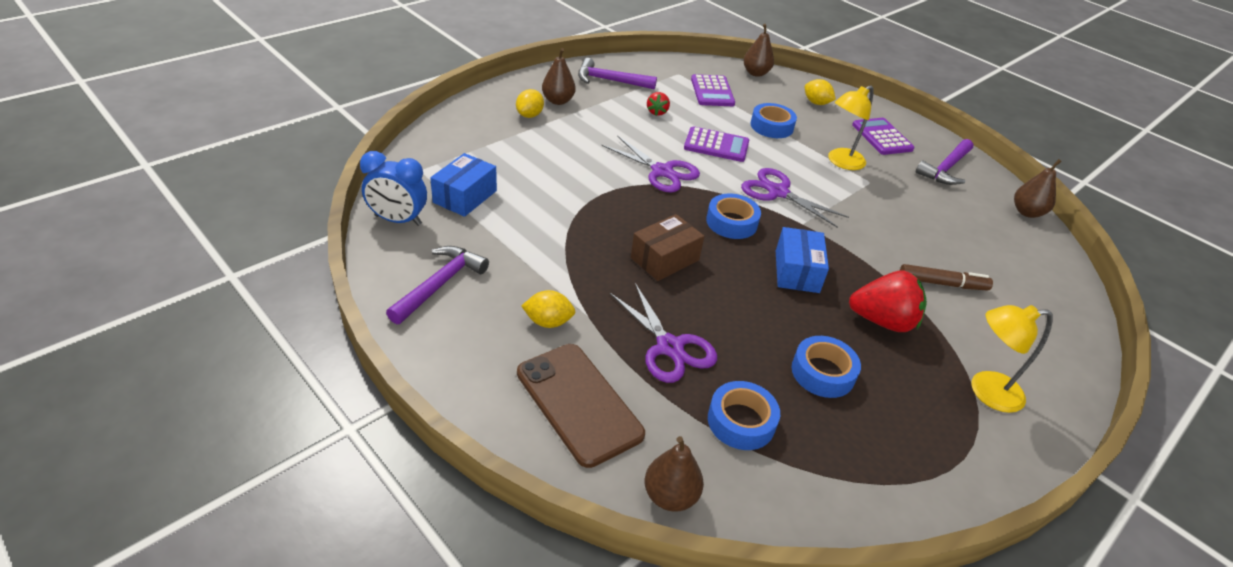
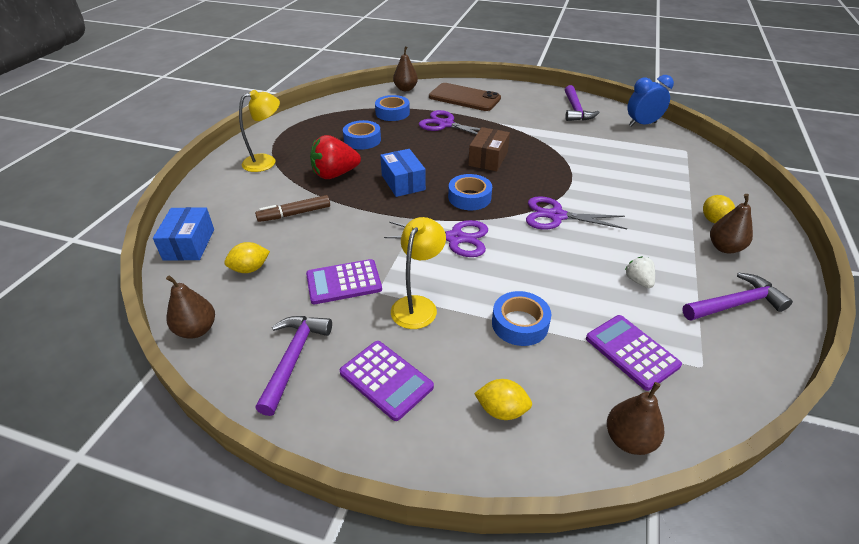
camera: 155 degrees right, 0 degrees up
(465, 196) = (637, 147): blue box -> blue box (189, 244)
(548, 322) = (510, 114): yellow lemon -> yellow lemon (250, 269)
(657, 112) = (638, 281): red strawberry -> white strawberry
(716, 145) = (546, 265): purple calculator -> purple calculator (344, 282)

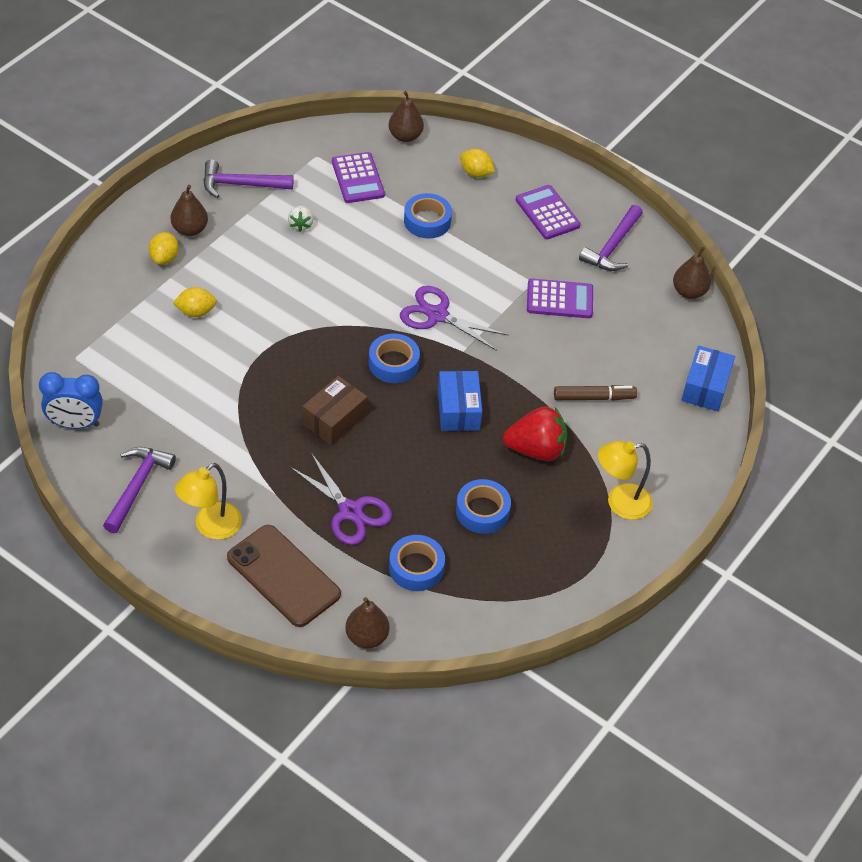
camera: 165 degrees left, 10 degrees up
(250, 269) = (644, 339): yellow lemon -> yellow lemon (196, 312)
(418, 305) = (502, 260): yellow lamp -> yellow lamp (211, 527)
(556, 216) = (317, 310): purple scissors -> none

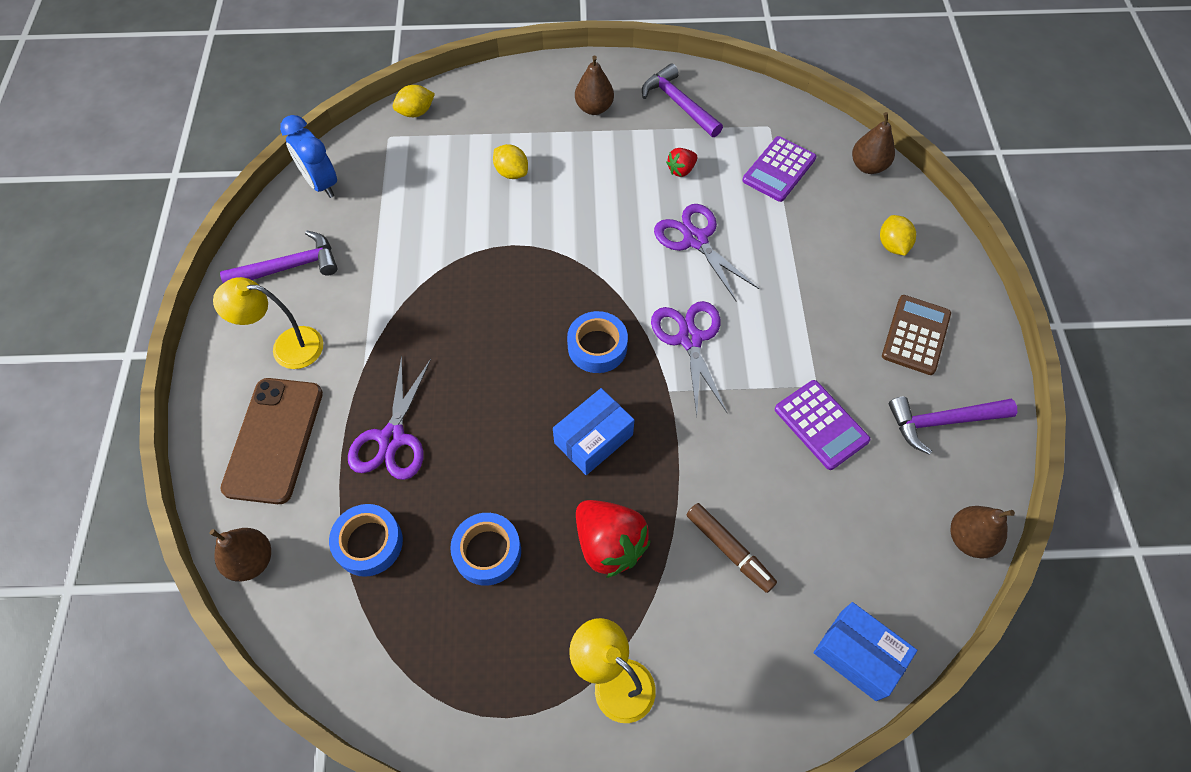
camera: 55 degrees right, 10 degrees up
(164, 258) = (547, 114): yellow lemon -> yellow lemon (416, 112)
(300, 224) = (681, 170): white strawberry -> red strawberry
(334, 419) = (487, 349): brown box -> none
(366, 259) = (695, 240): none -> purple scissors
(427, 221) = (791, 251): blue tape -> none
(547, 213) = (915, 335): purple calculator -> brown calculator
(705, 387) = (858, 655): blue box -> blue box turned 60 degrees clockwise

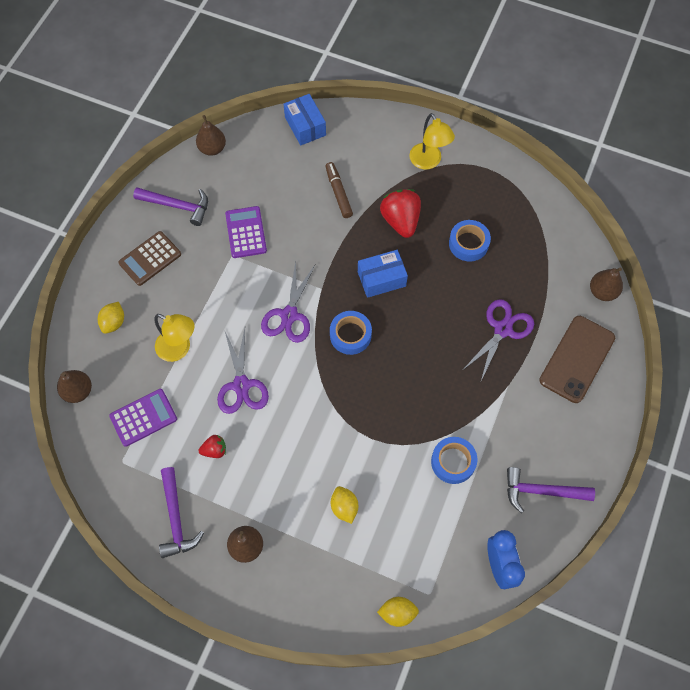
camera: 155 degrees left, 5 degrees up
(287, 347) = (556, 423): yellow lamp -> yellow lamp (179, 349)
(369, 543) = (533, 274): blue tape -> blue tape (453, 462)

